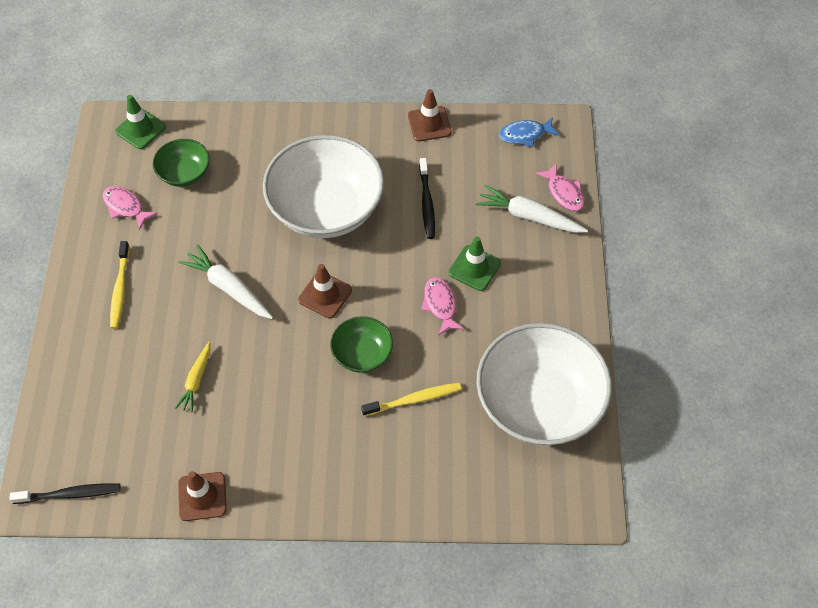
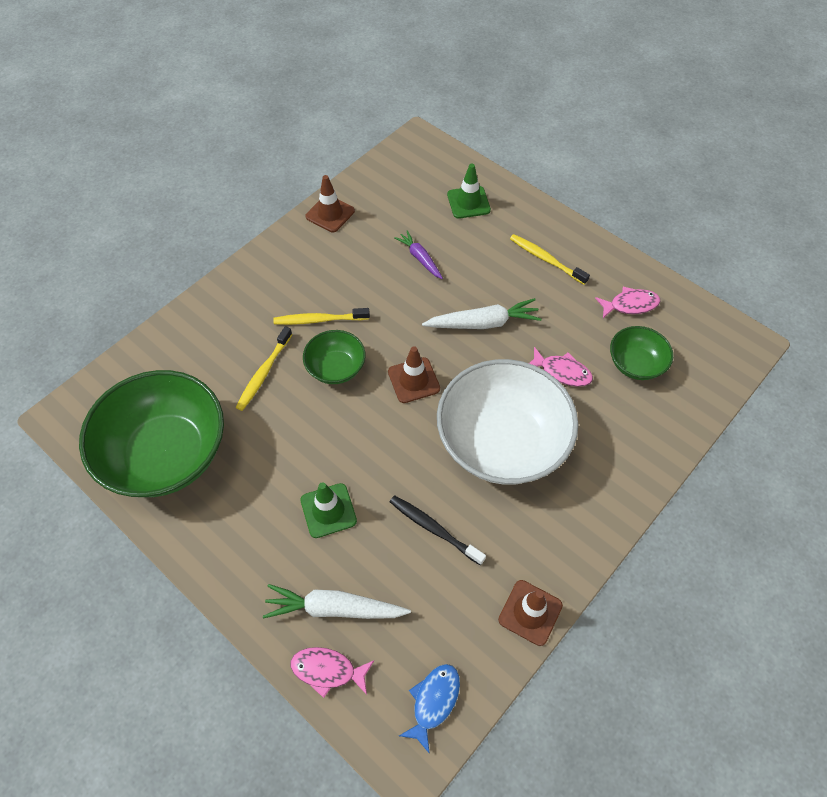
camera: 130 degrees right, 0 degrees up
(70, 494) = (403, 157): black toothbrush -> none
(140, 129) = (718, 362): green traffic cone -> green traffic cone (468, 202)
(196, 381) = (420, 258): yellow carrot -> purple carrot
(329, 403) = (319, 320): none -> yellow toothbrush
(440, 305) = (321, 454): pink fish -> pink fish (562, 372)
(529, 216) = (334, 608): white carrot -> white carrot turned 150 degrees counterclockwise
(539, 403) = (166, 453): white bowl -> green bowl

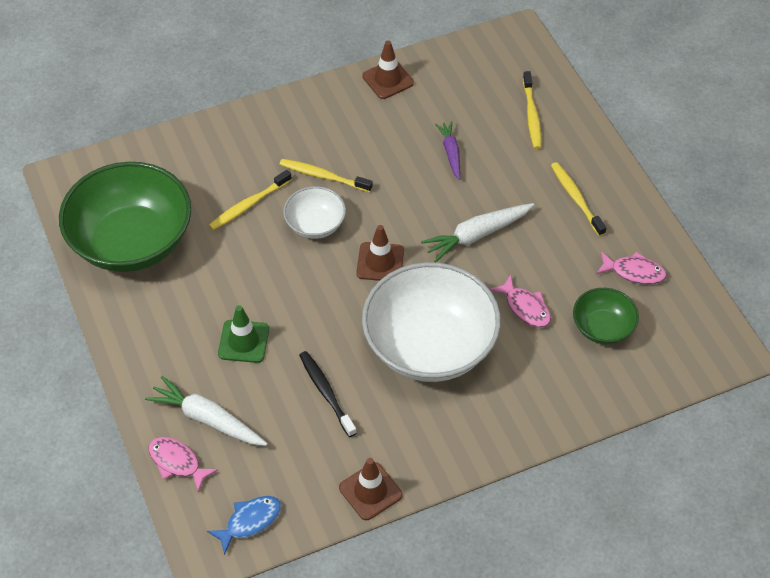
camera: 25 degrees right, 5 degrees down
(336, 368) = (315, 224): green bowl -> white bowl
(468, 202) = (531, 115): green traffic cone -> yellow toothbrush
(483, 323) = (476, 235): white carrot -> white carrot turned 135 degrees clockwise

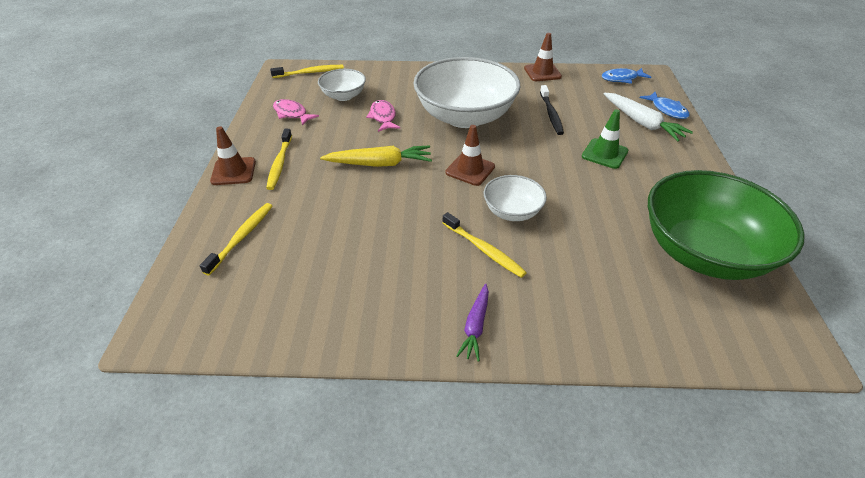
camera: 155 degrees left, 10 degrees down
(177, 462) = (667, 110): pink fish -> blue fish
(248, 205) = (572, 248): yellow toothbrush -> yellow toothbrush (310, 73)
(388, 79) = (349, 332): brown traffic cone -> brown traffic cone (233, 171)
(451, 153) = (347, 230): purple carrot -> purple carrot (475, 326)
(476, 235) = (380, 164): white carrot -> yellow carrot
(602, 328) = (343, 96): green bowl -> white bowl

